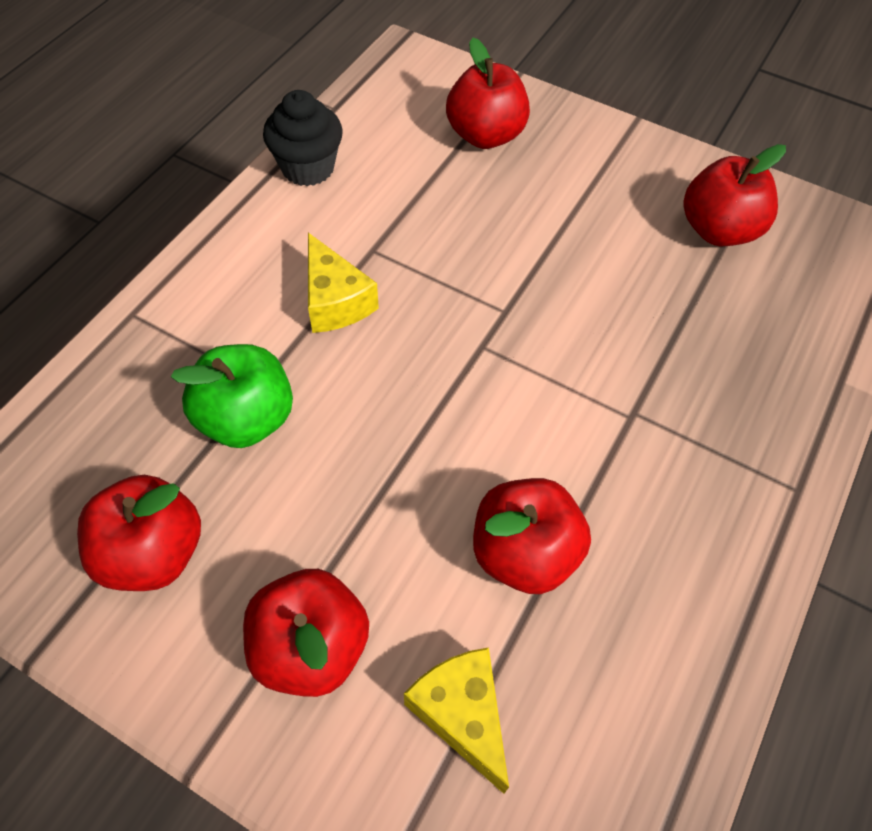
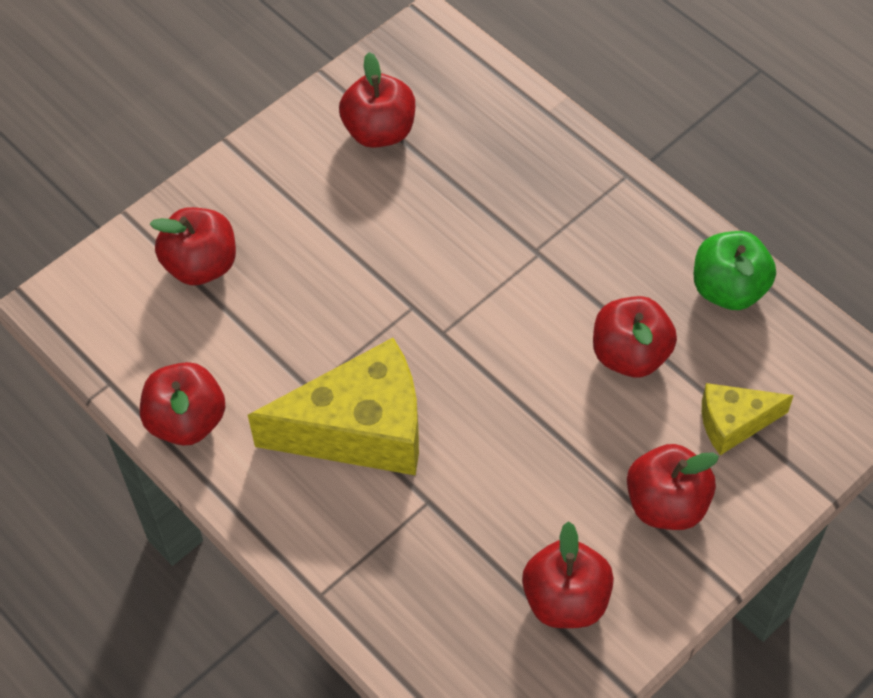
camera: 70 degrees left, 0 degrees up
(246, 419) = (462, 517): green apple -> green apple (728, 289)
(308, 168) = (187, 421): black cupcake -> red apple
(335, 301) = (360, 430): yellow cheese -> yellow cheese, size x1.89

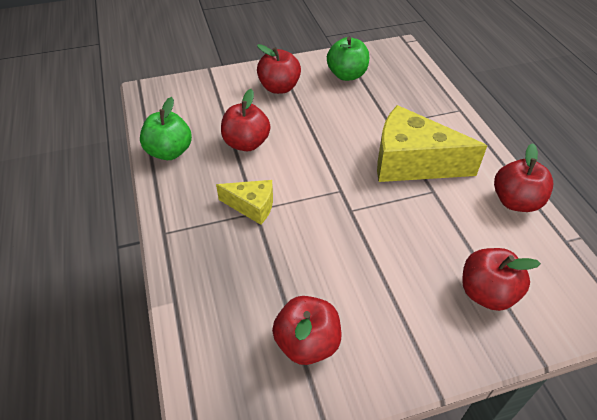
camera: 155 degrees left, 10 degrees down
(566, 600) = (347, 75): red apple -> green apple
(734, 423) = (223, 102): yellow cheese -> yellow cheese (252, 206)

